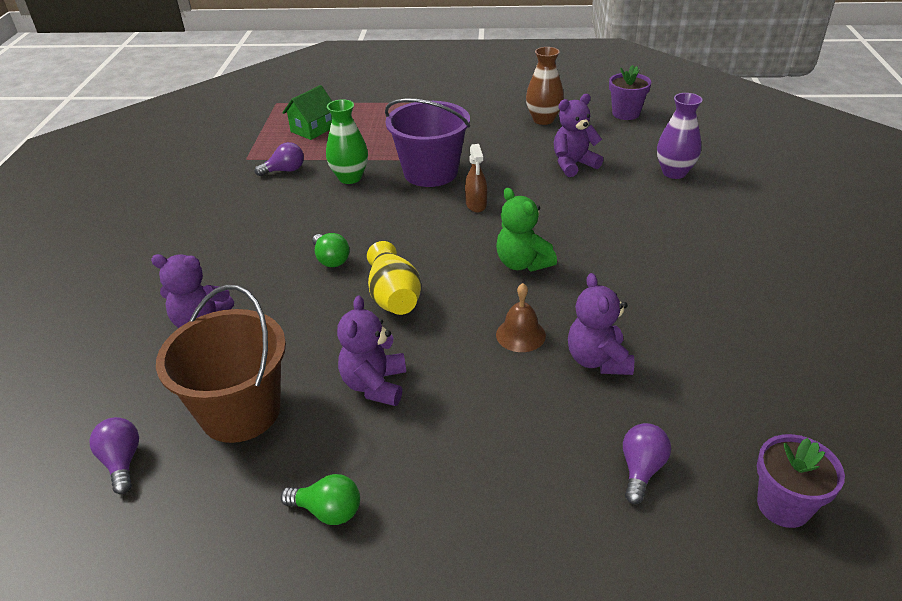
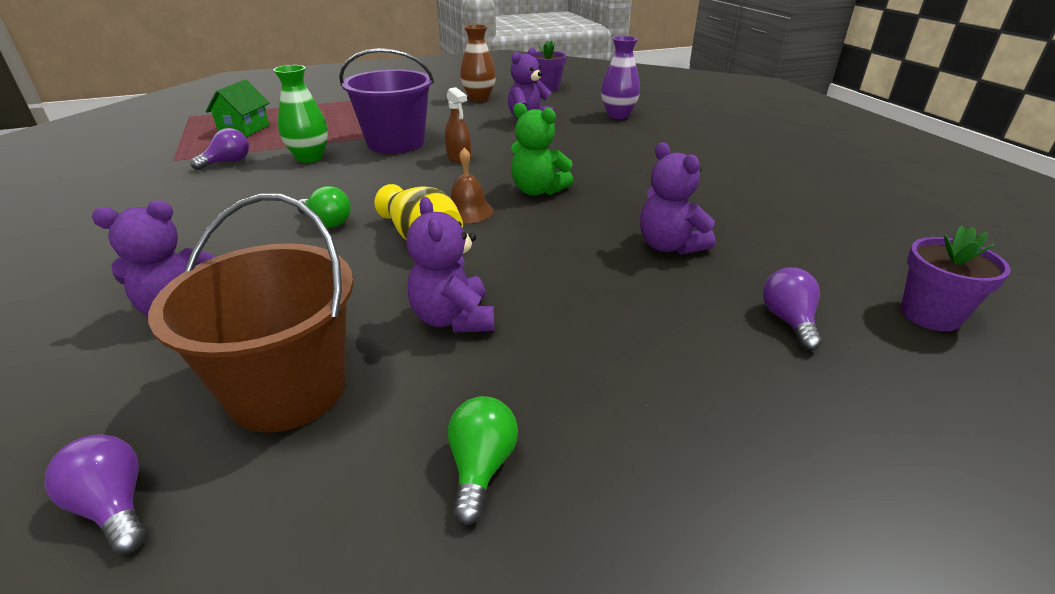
camera: 25 degrees left, 5 degrees down
(328, 511) = (481, 467): green light bulb -> green light bulb turned 75 degrees counterclockwise
(520, 335) = (580, 242): brown bell -> brown bell (468, 211)

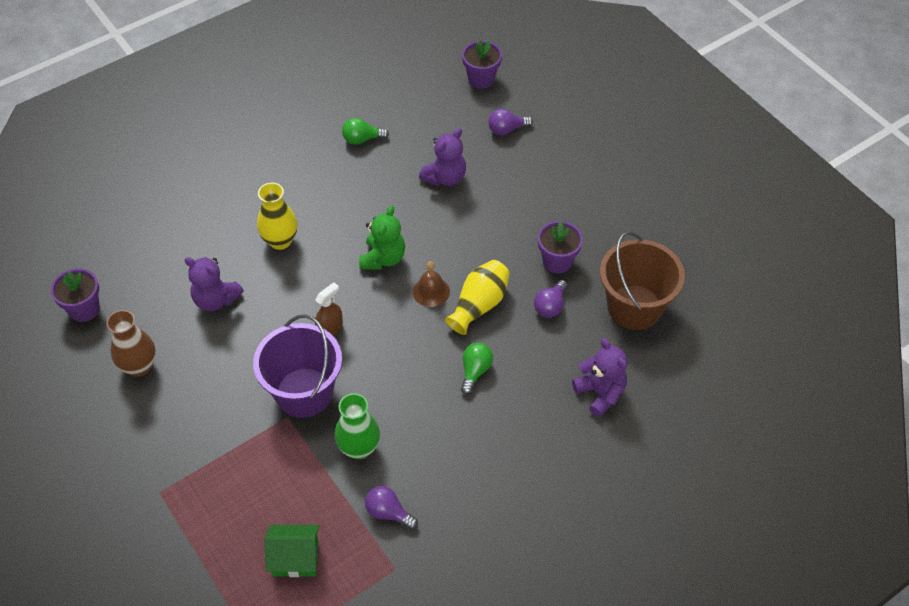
camera: 105 degrees left, 20 degrees up
(114, 506) = (713, 330): purple light bulb -> purple light bulb (550, 306)
(453, 319) = (557, 261): purple teddy bear -> purple flower pot
(481, 467) = (644, 224): green light bulb -> green light bulb (362, 139)
(589, 147) = (280, 241): none -> yellow vase
(618, 115) = (183, 230): purple vase -> none

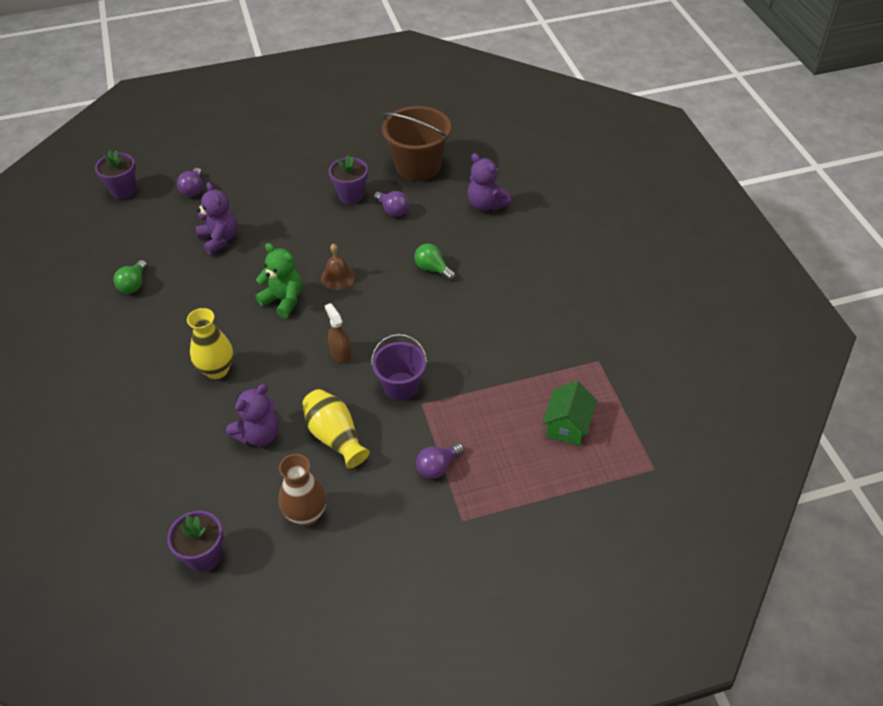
camera: 70 degrees left, 5 degrees down
(304, 392) = (401, 386): purple bucket -> purple bucket, size x0.64
(359, 448) = (475, 359): green vase -> none
(388, 513) = (545, 354): purple light bulb -> purple light bulb (438, 467)
(479, 305) = (368, 251): yellow vase -> yellow vase (335, 437)
(600, 393) = (486, 204): purple teddy bear -> purple teddy bear turned 120 degrees counterclockwise

